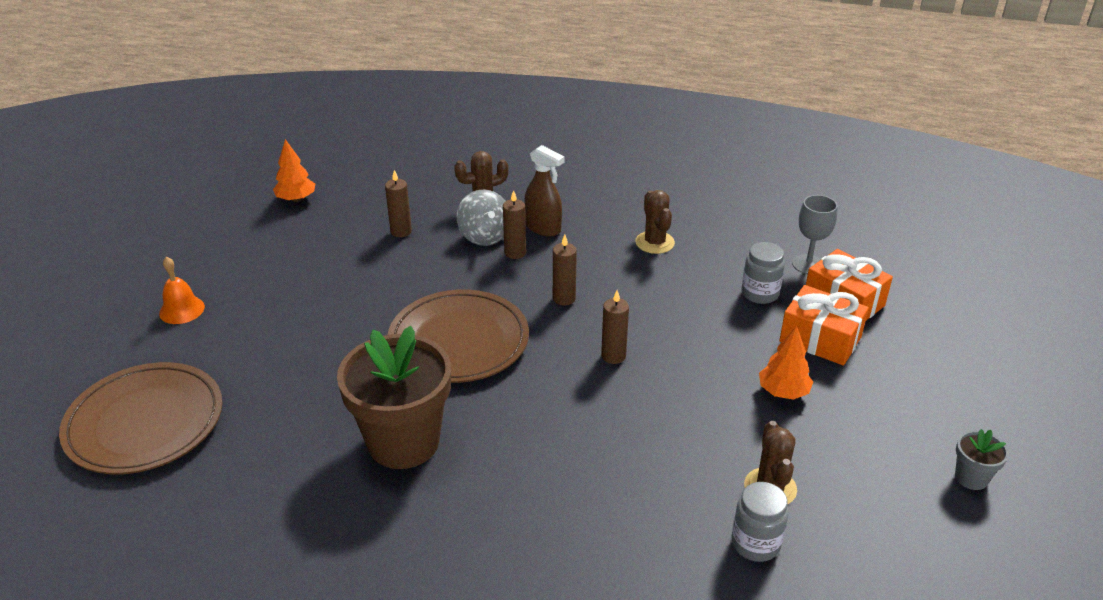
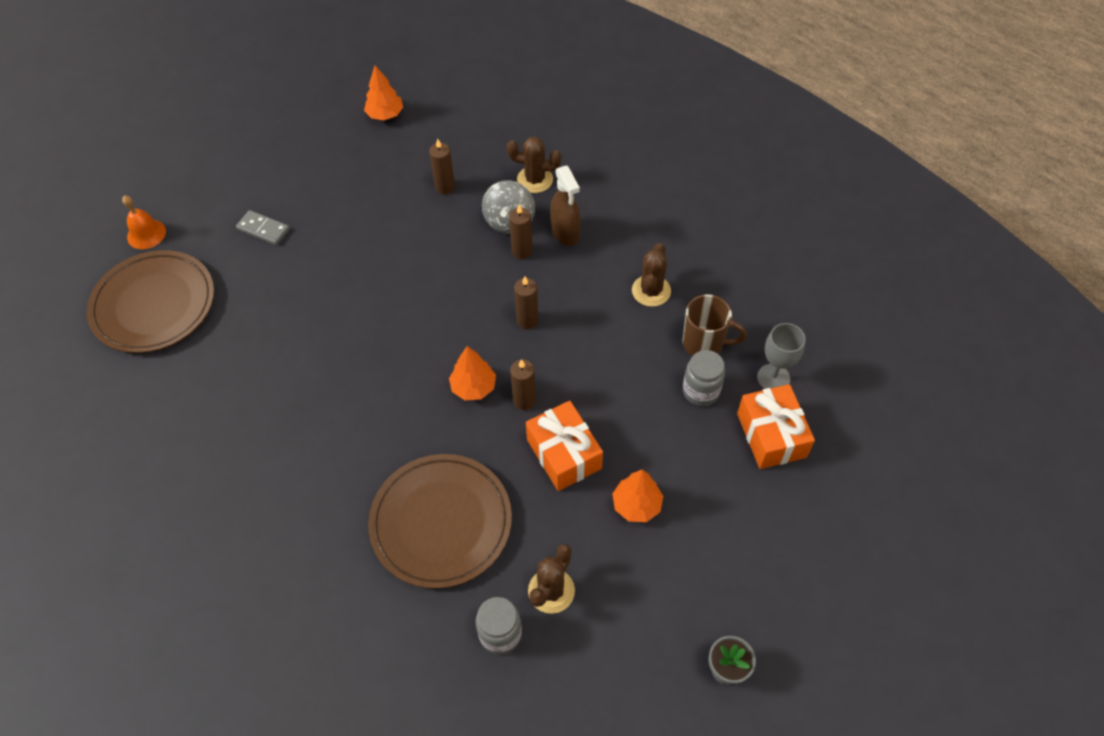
camera: 30 degrees right, 20 degrees up
(182, 310) = (235, 203): orange bell -> orange bell (146, 234)
(231, 319) = (263, 229): none -> grey domino
(403, 442) = (312, 409): brown flower pot -> none
(459, 341) = (414, 328): brown plate -> brown plate (441, 522)
(556, 364) = (473, 387): none -> orange tree
(732, 262) = (704, 343): none -> brown mug
(820, 339) = (714, 466): orange gift -> orange gift (564, 454)

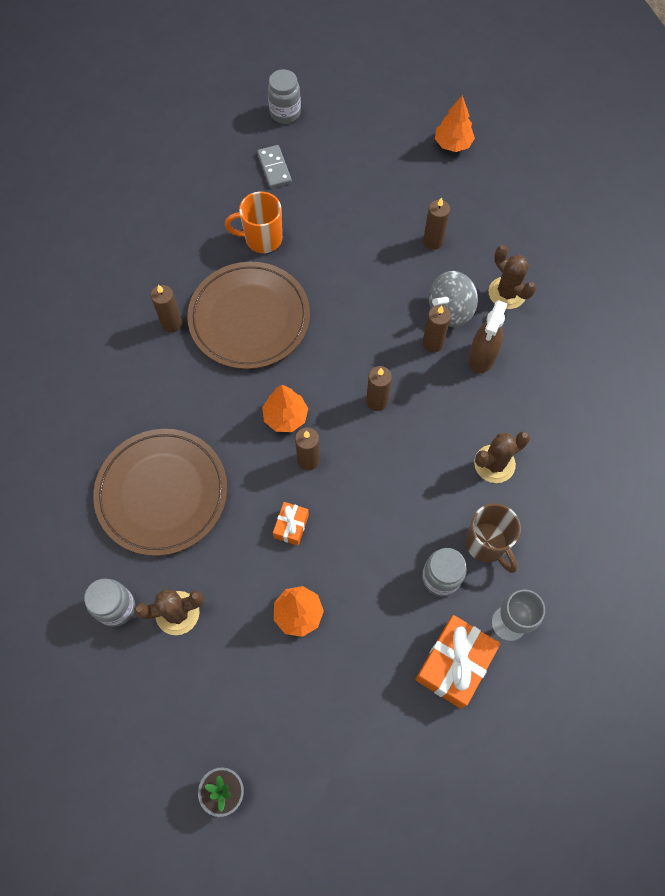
camera: 45 degrees right, 10 degrees up
(146, 234) = (199, 108): orange bell -> none
(154, 305) = (152, 166): brown plate -> brown plate (249, 318)
(227, 186) = (285, 113): none -> grey jar
(307, 400) = (172, 323): none -> brown candle
(311, 284) = (262, 239): none -> orange mug
(564, 454) = (291, 526): orange gift -> orange gift, size x0.52

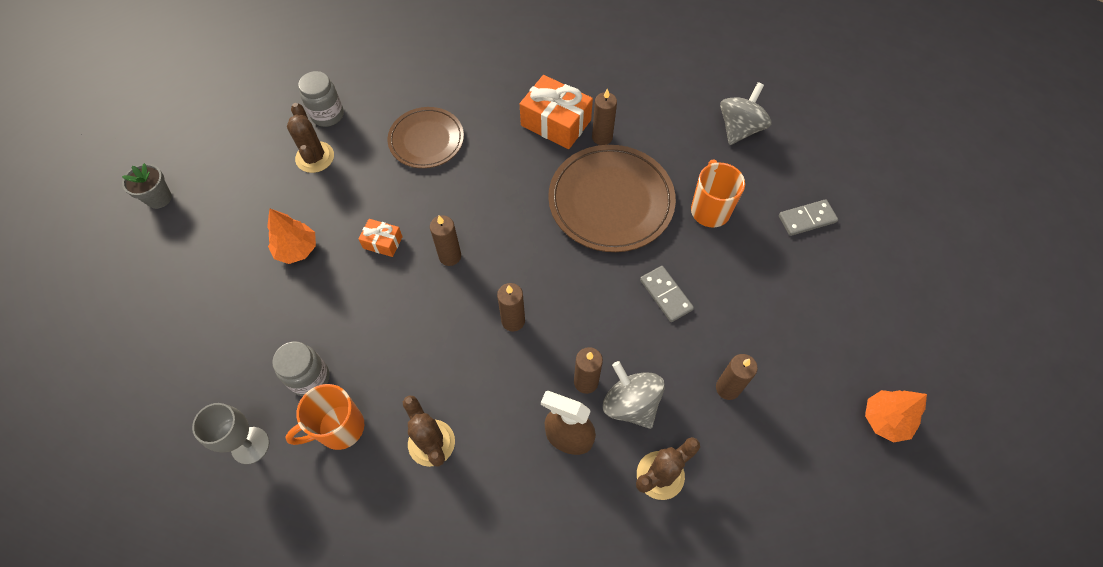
camera: 90 degrees right, 5 degrees down
(162, 493) = (426, 140): brown plate -> brown plate, size x0.63
(171, 207) = (739, 128): none -> grey spinning top
(285, 113) = (889, 228): grey jar -> none
(285, 417) = (498, 235): orange tree -> none
(349, 279) = (666, 295): none -> grey domino
(454, 664) = (220, 387): orange gift -> orange gift (556, 122)
(487, 544) = (339, 428): brown mug -> orange mug

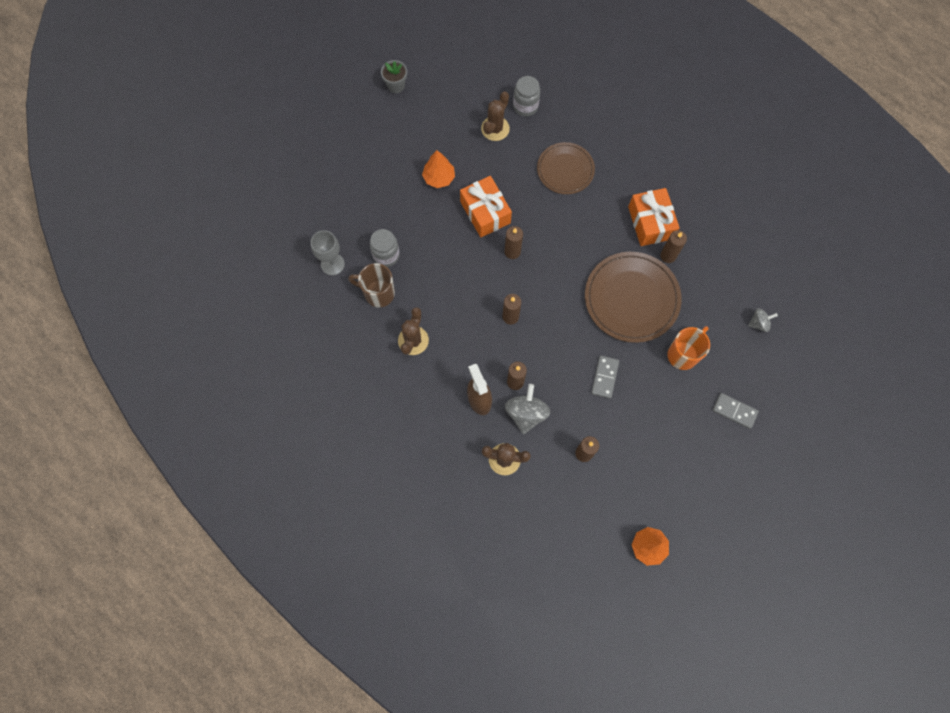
camera: 45 degrees right, 10 degrees up
(339, 428) = (378, 293): orange mug -> brown mug
(382, 242) = (485, 212): orange gift -> orange gift, size x1.91
(739, 128) = (758, 323): grey spinning top -> grey spinning top, size x0.58

